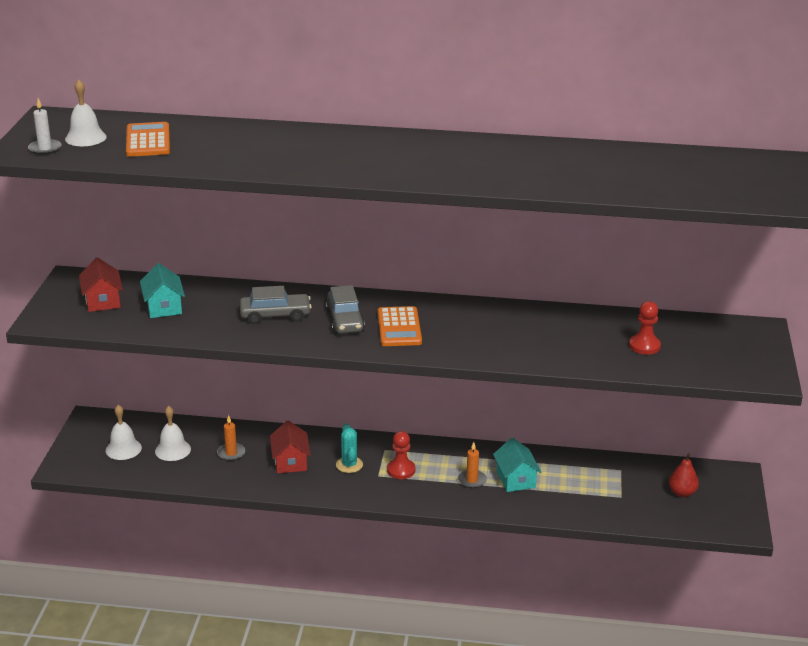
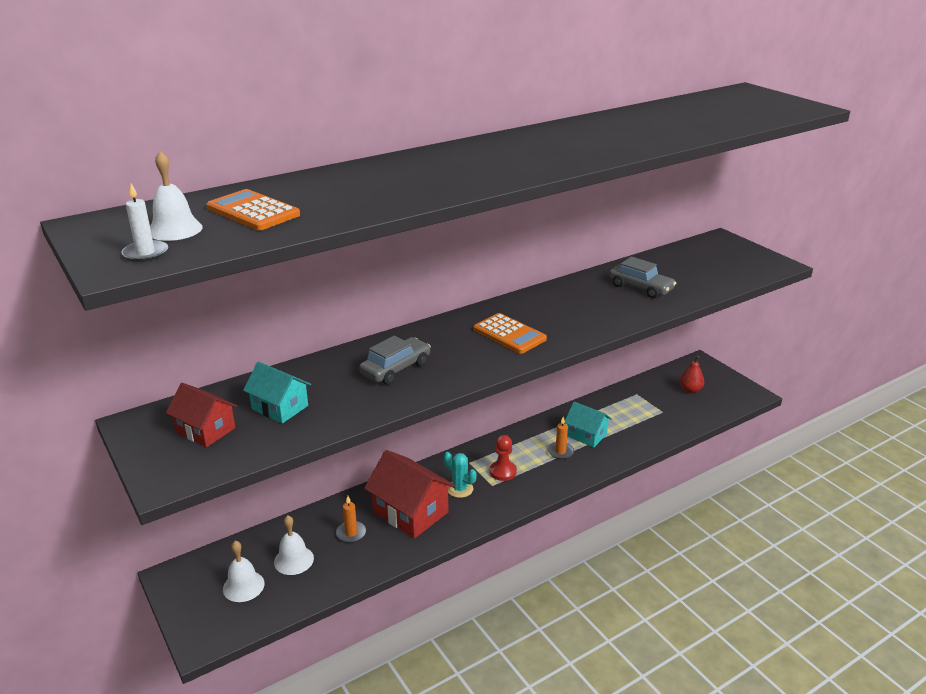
camera: 40 degrees left, 0 degrees up
(290, 461) = (410, 512): red house -> red house, size x1.63
(345, 320) = (459, 347): grey car -> grey car (640, 288)
(644, 346) = (683, 276): red pawn -> none

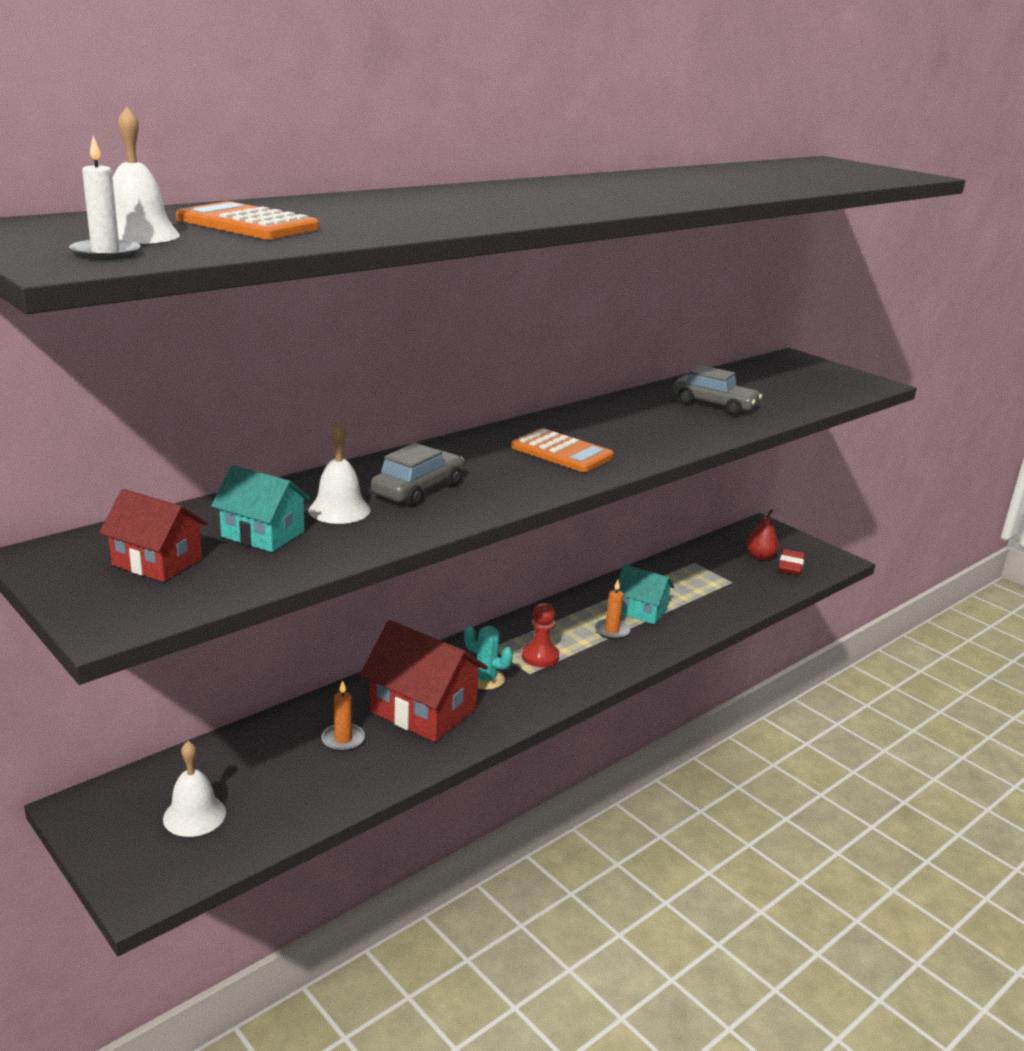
camera: 10 degrees left, 5 degrees down
(294, 560) = (265, 777): white bell -> white bell (339, 510)
(712, 399) = (790, 566): none -> red eraser

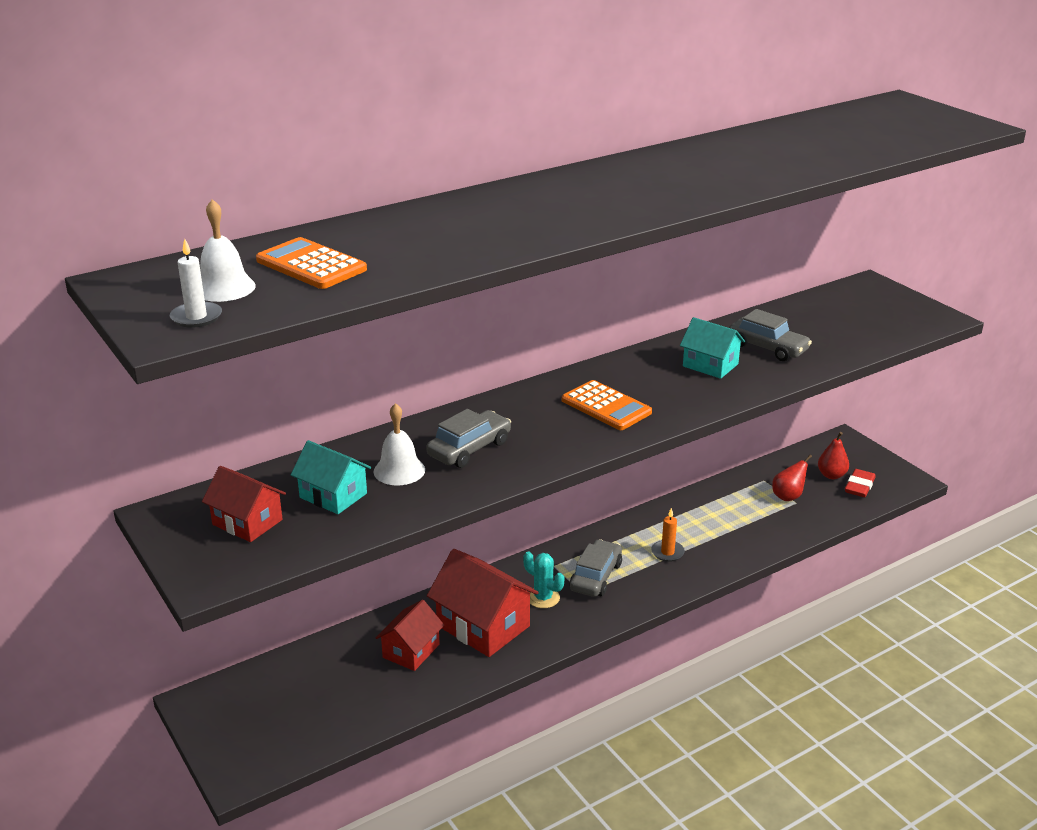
camera: 10 degrees right, 5 degrees up
(194, 815) = (283, 713): white bell -> none
(343, 739) = (411, 651): orange candle -> red house
(540, 656) = (596, 577): red pawn -> grey car
(641, 610) = (700, 532): turquoise house -> turquoise house (710, 365)
(722, 576) = (788, 496): none -> red pear

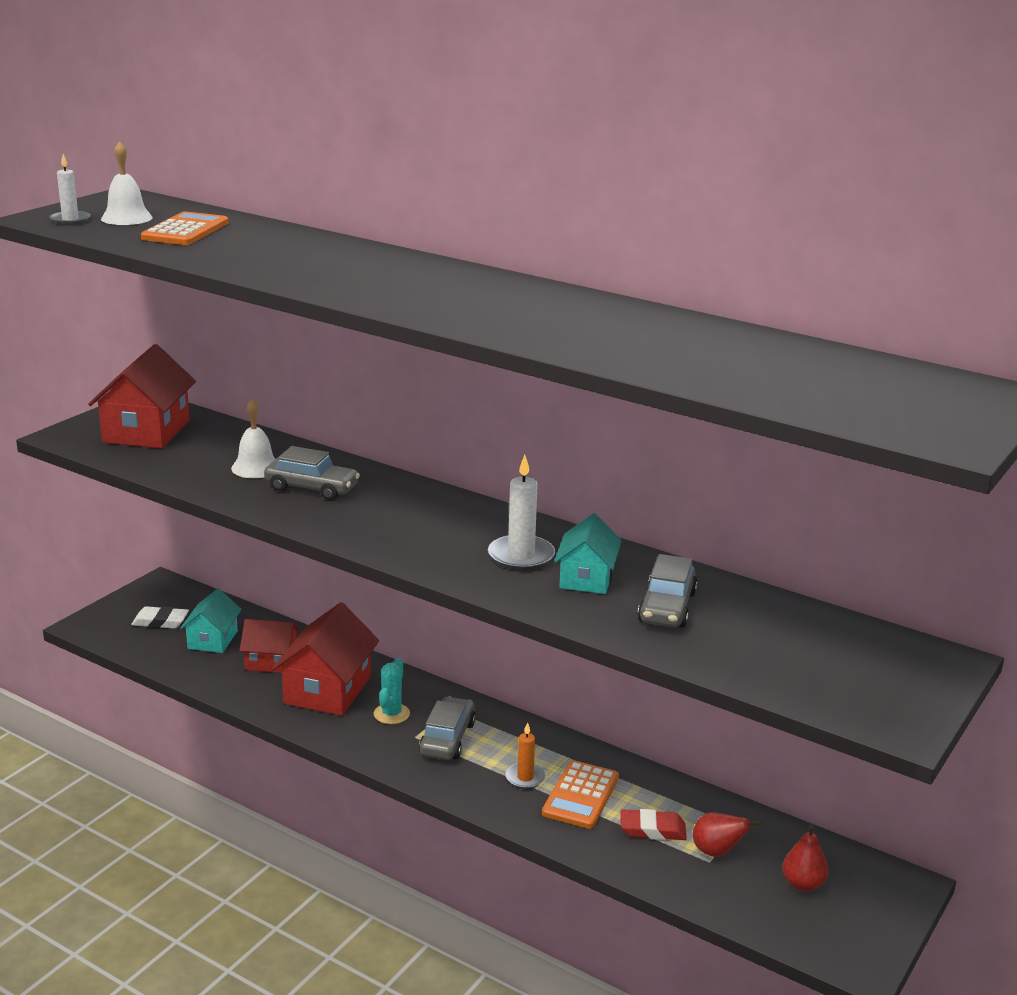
camera: 65 degrees right, 5 degrees down
(247, 522) = (147, 431): red house -> red house, size x1.63
(277, 715) = (160, 622): none -> white eraser
(333, 495) = (201, 451): turquoise house -> turquoise house (212, 640)
(596, 577) = (447, 739): grey car -> grey car turned 75 degrees counterclockwise
(606, 406) = (441, 536): orange calculator -> orange calculator (580, 795)
(661, 382) = (521, 556): none -> white candle
(859, 486) = (798, 914): red eraser -> red eraser (652, 830)

